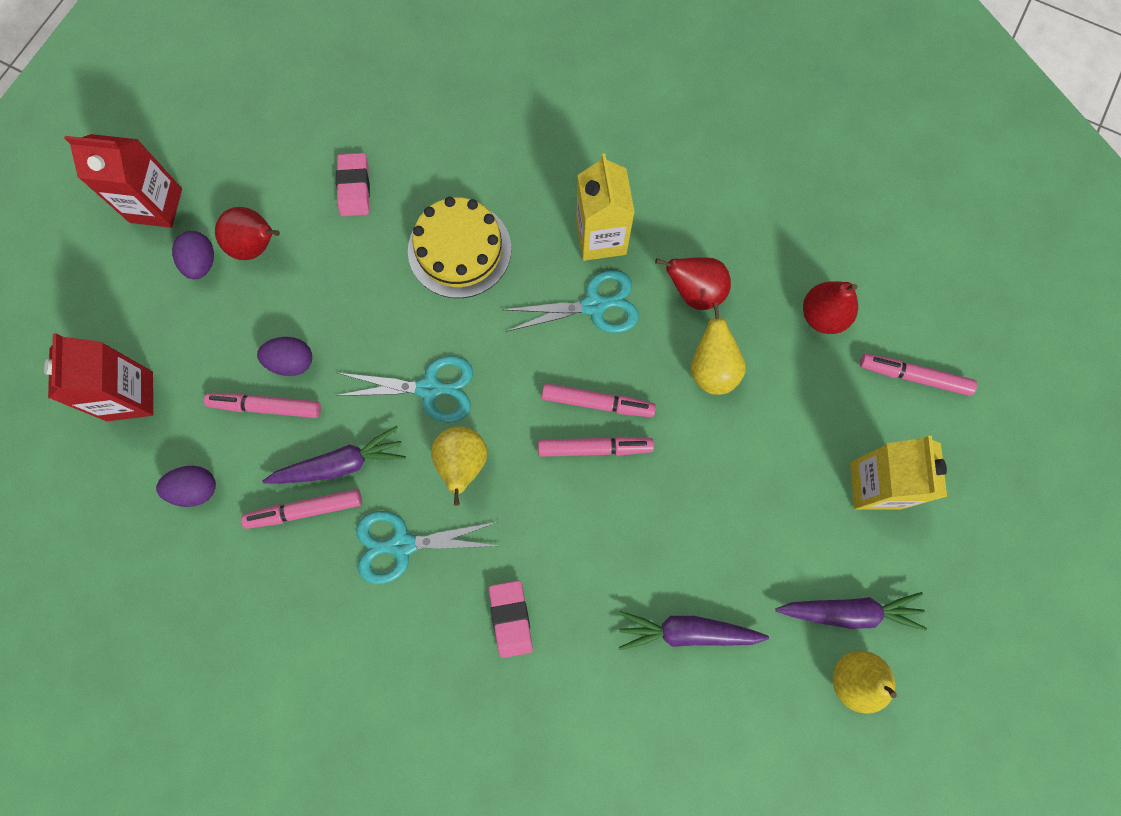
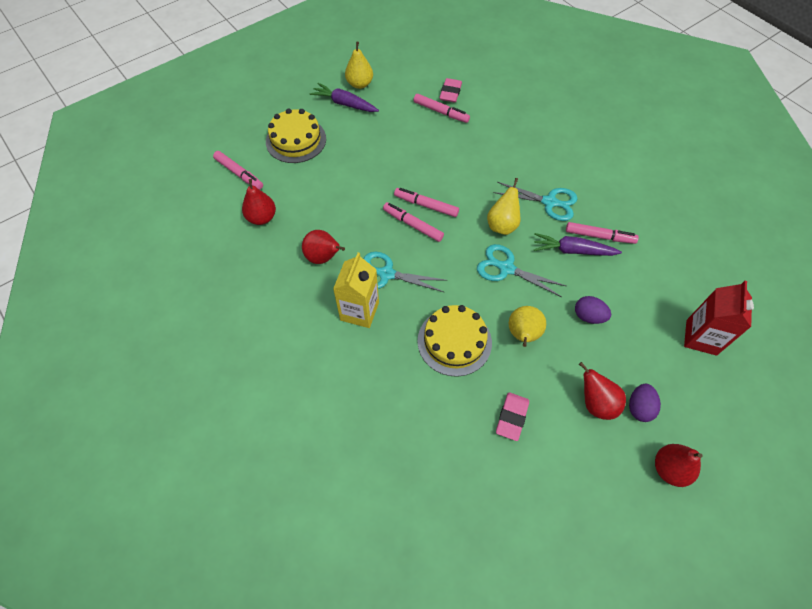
camera: 155 degrees left, 15 degrees down
(156, 205) = (669, 469): red carton -> red pear
(196, 489) = (663, 270): purple egg -> none
(266, 407) = (611, 297): pink marker -> pink marker (441, 112)
(511, 618) = (504, 155): pink eraser -> pink eraser (450, 93)
(687, 631) = (423, 122): purple carrot -> none
(712, 369) = (340, 216): yellow pear -> yellow pear (523, 335)
(875, 485) = (296, 140): yellow carton -> yellow cake

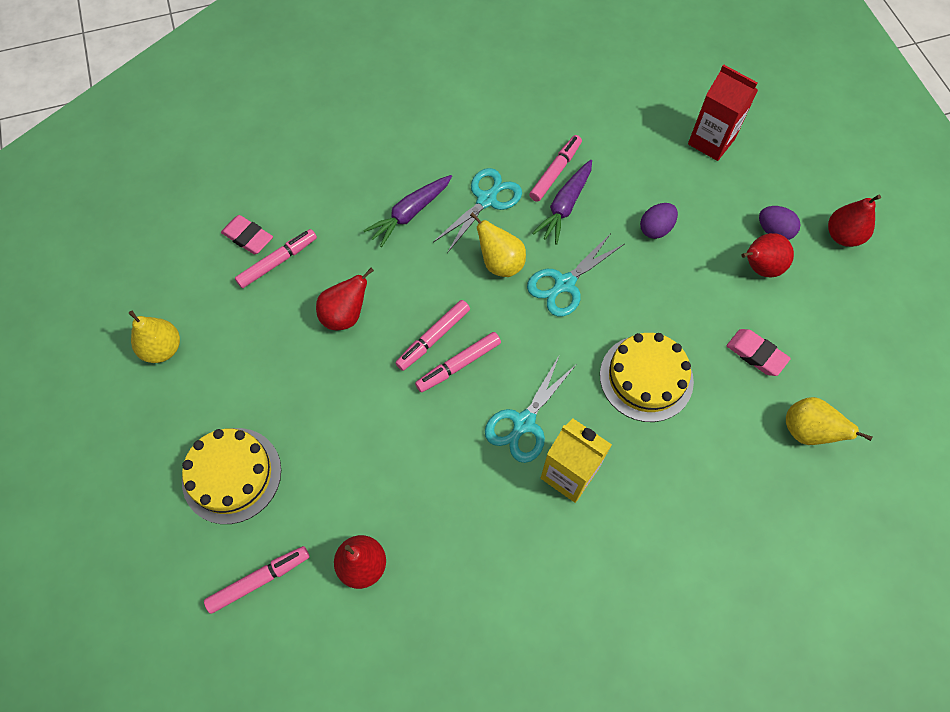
camera: 70 degrees left, 5 degrees up
(323, 257) = (468, 496): red pear -> red pear (345, 315)
(344, 104) = (192, 383): purple carrot -> purple carrot (410, 214)
(523, 335) = (659, 302): yellow pear -> yellow pear (807, 431)

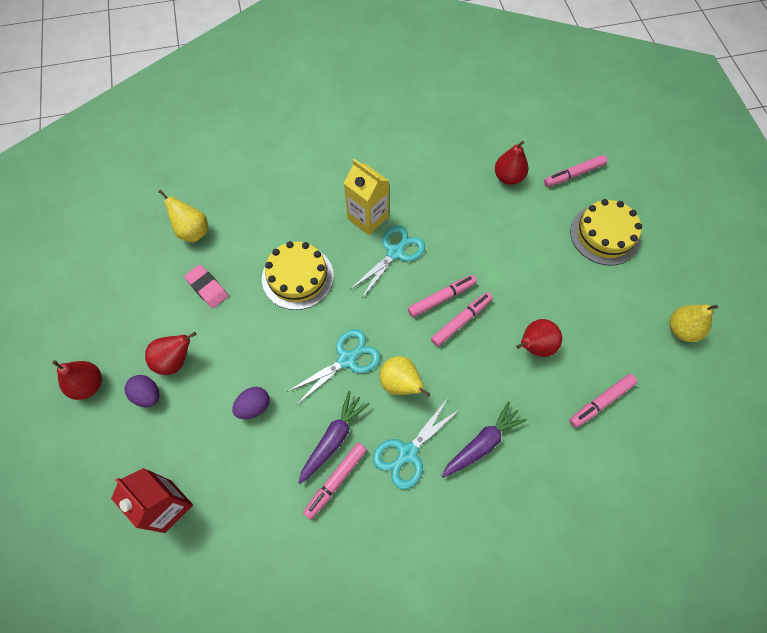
camera: 175 degrees left, 0 degrees up
(248, 237) = (633, 430): pink eraser -> none

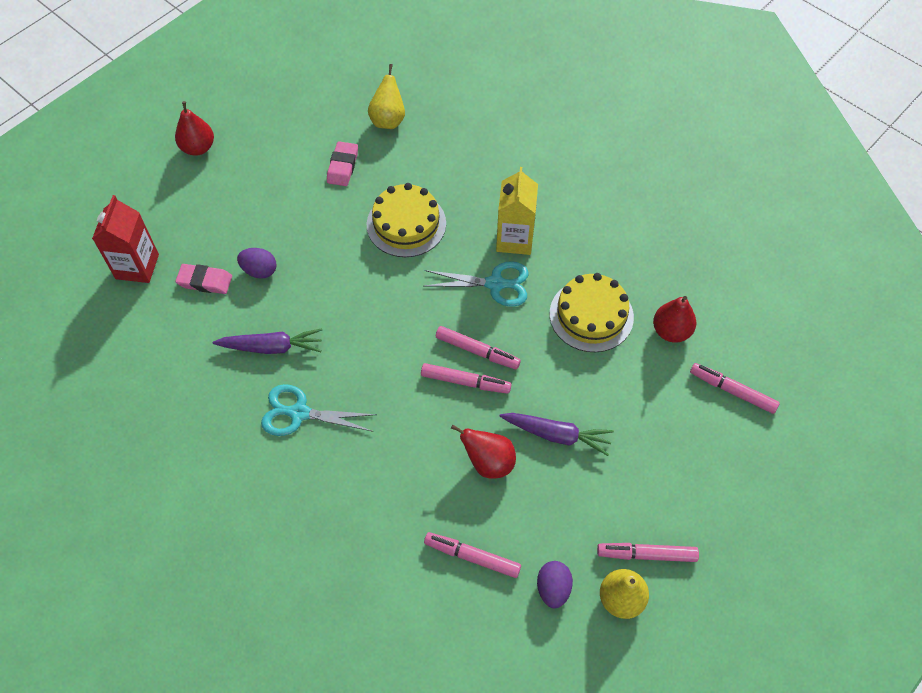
camera: 55 degrees right, 5 degrees down
(148, 395) = (217, 191): purple egg -> purple egg (553, 588)
(175, 361) = (260, 189): red pear -> none
(229, 456) = (205, 281): none -> pink eraser
(335, 481) = (236, 372): pink marker -> pink marker (646, 554)
(347, 359) = (355, 312): turquoise scissors -> none
(400, 384) = (362, 368): yellow pear -> none
(482, 443) = (351, 470): purple carrot -> purple carrot (557, 435)
(605, 235) = (679, 461): yellow cake -> yellow cake (591, 315)

